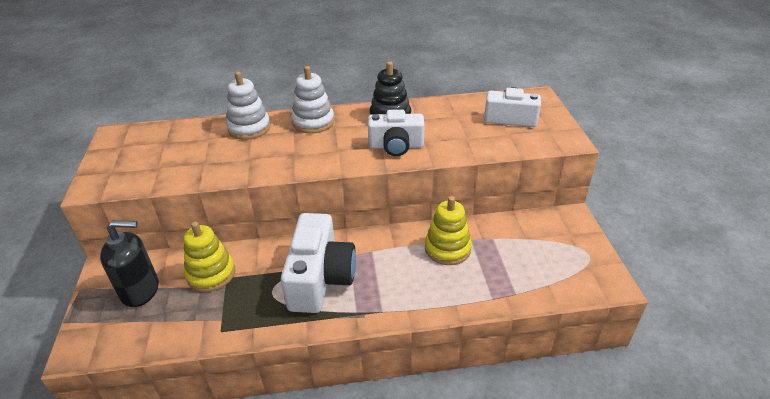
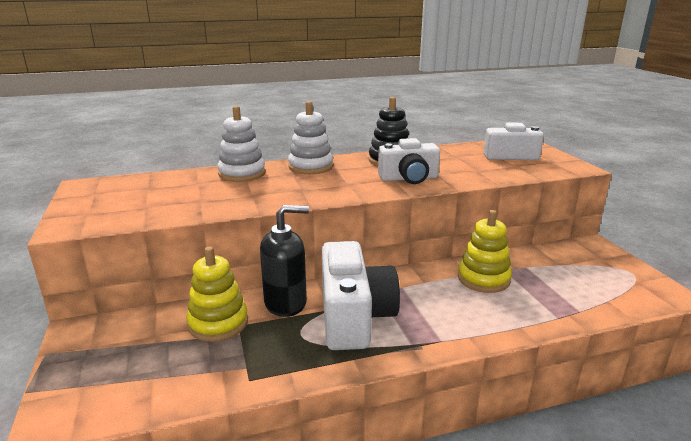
camera: 10 degrees left, 15 degrees down
(141, 290) = (130, 347): black soap dispenser -> black soap dispenser (286, 303)

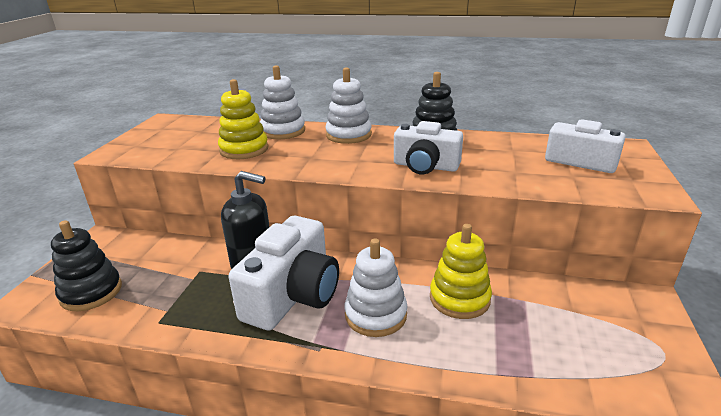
camera: 30 degrees right, 5 degrees up
(135, 381) = (91, 292): none -> black stacking toy
(218, 323) = (188, 264): yellow stacking toy -> yellow stacking toy (244, 149)
(437, 309) = (375, 315): none -> white stacking toy

